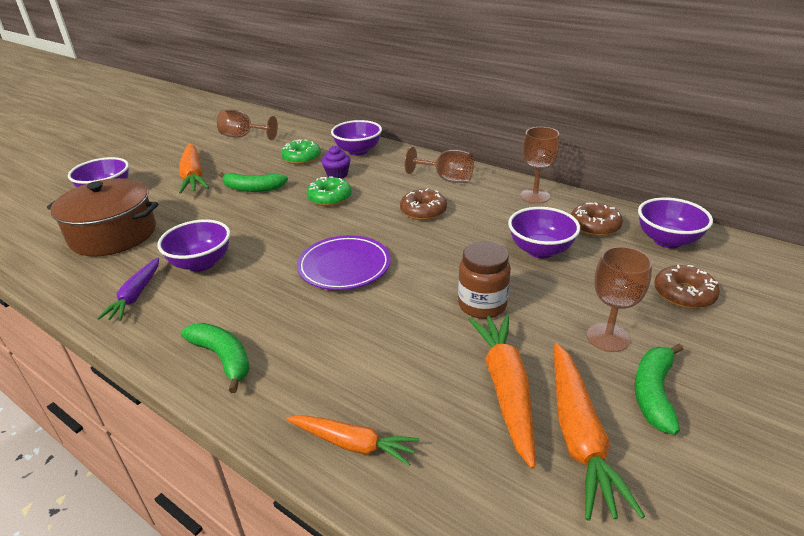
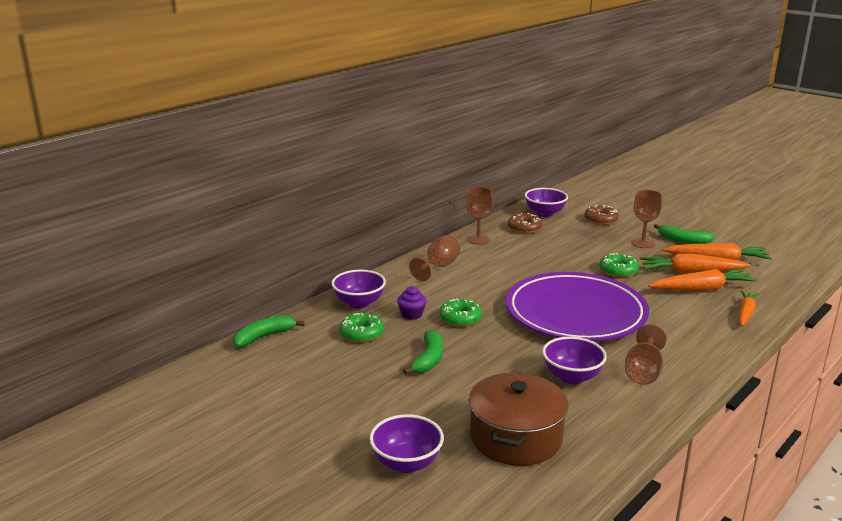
camera: 85 degrees left, 10 degrees down
(136, 295) = (623, 405): purple carrot -> none
(193, 176) = (383, 400): orange carrot -> orange carrot (701, 289)
(223, 358) = (690, 356): green banana -> green banana (264, 336)
(243, 136) = (274, 374): brown goblet -> brown goblet (643, 372)
(344, 266) = (575, 313): purple plate -> purple plate, size x1.92
(423, 211) = (493, 280): brown donut -> none
(482, 305) = (618, 271): brown jar -> green donut
(540, 250) = (555, 247): purple bowl -> none

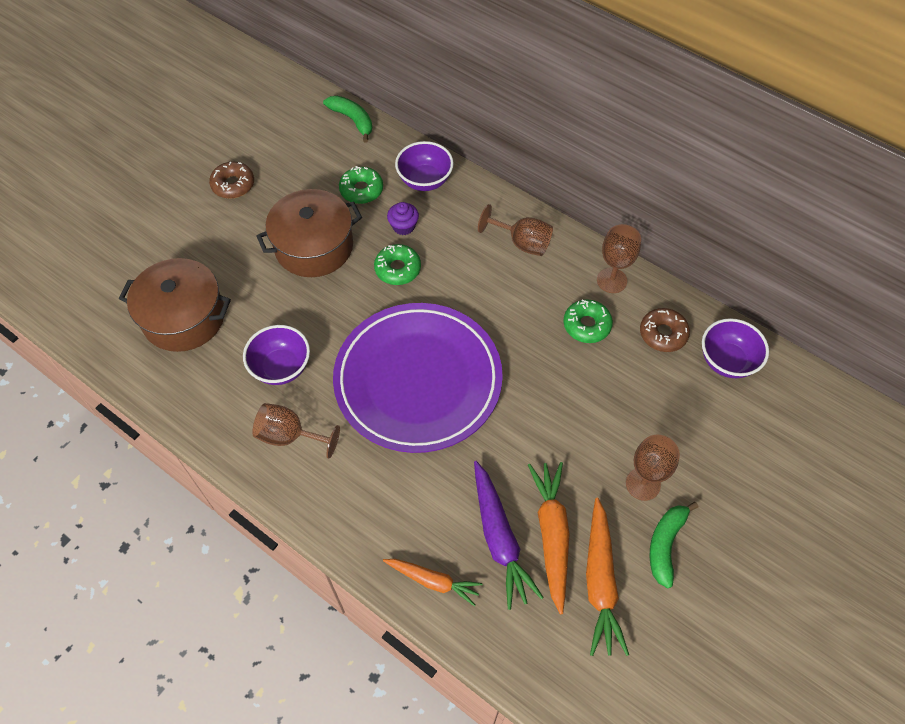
camera: 85 degrees right, 35 degrees up
(406, 463) = (156, 242): purple bowl -> none
(428, 359) = (314, 246): green banana -> brown pot
(601, 220) = (720, 435): brown donut -> brown donut (233, 185)
(618, 271) = (542, 439): green donut -> green donut (586, 325)
(701, 289) = (499, 539): orange carrot -> purple carrot

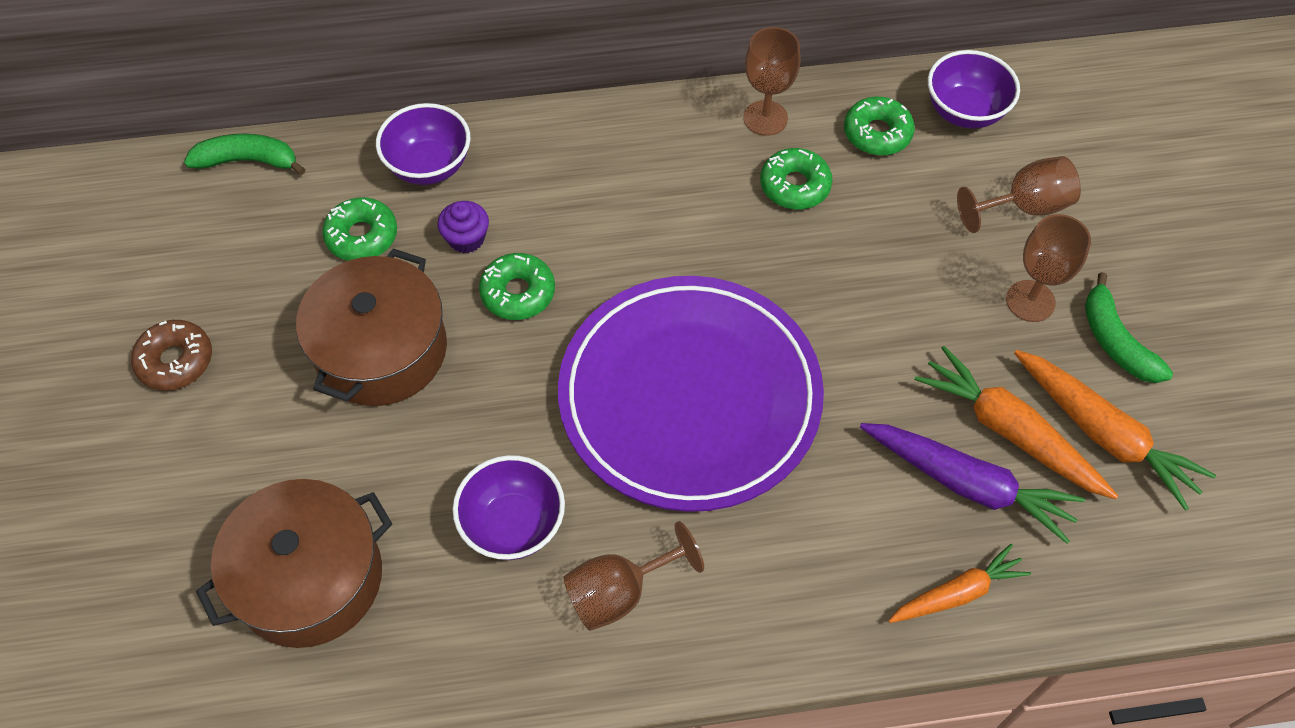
camera: 45 degrees left, 0 degrees up
(522, 243) = (626, 151): brown goblet -> brown goblet (1024, 207)
(663, 334) = (877, 133): brown donut -> green donut

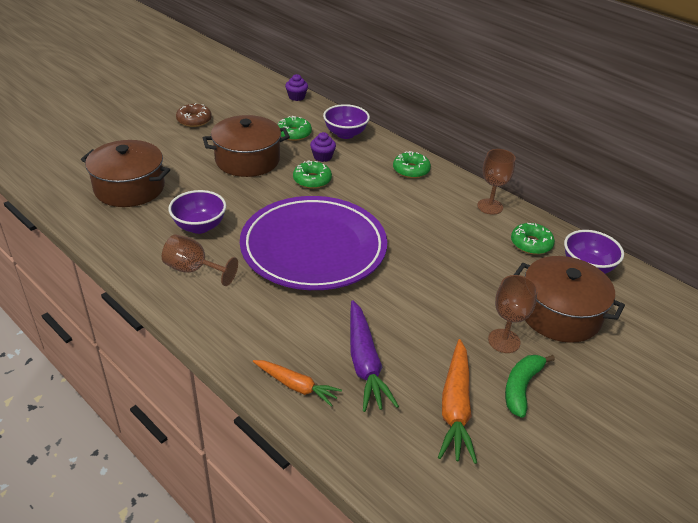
camera: 50 degrees right, 20 degrees down
(248, 161) = (296, 97): green banana -> purple cupcake
(795, 186) = (465, 231): green donut -> green donut (411, 170)
(1009, 431) = (414, 366): orange carrot -> none
(1024, 207) = (559, 314): brown goblet -> brown pot

